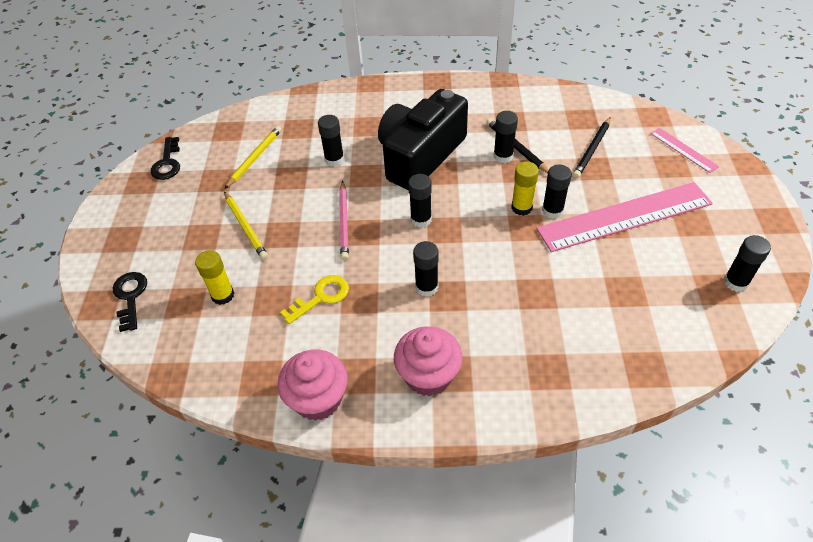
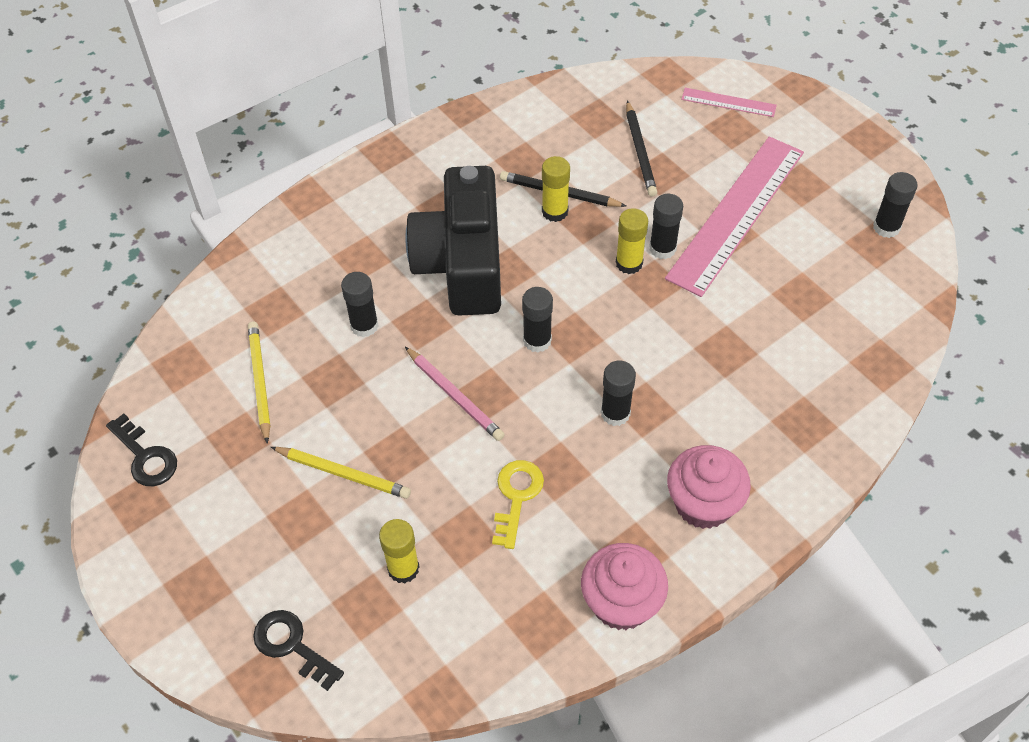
camera: 40 degrees left, 5 degrees up
(503, 156) = (555, 211): black glue stick -> yellow glue stick

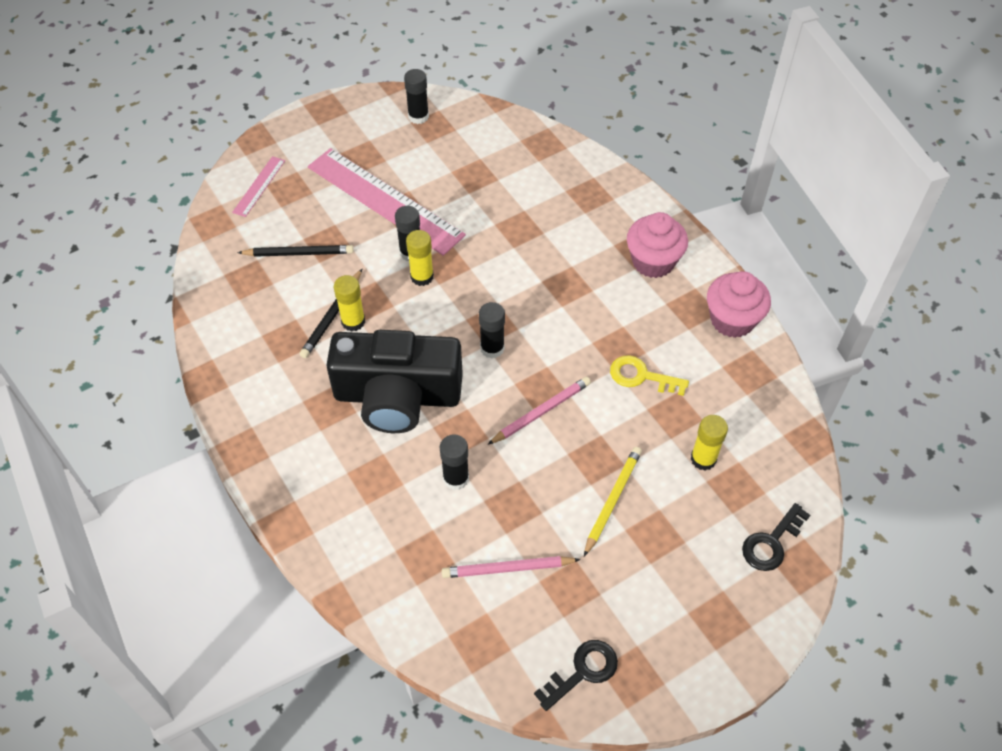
camera: 85 degrees left, 0 degrees up
(260, 381) = (507, 569): yellow pencil -> pink pencil
(615, 413) = (570, 304): black glue stick -> none

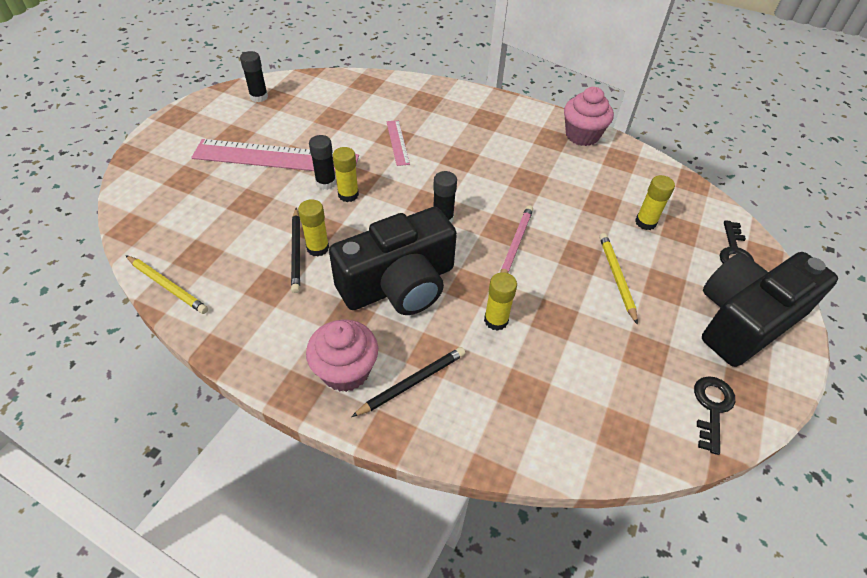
camera: 35 degrees left, 5 degrees down
(207, 297) = (167, 286): none -> yellow pencil
(259, 186) = (156, 186): pink ruler -> pink ruler (397, 142)
(299, 253) = (230, 219): black pencil -> black pencil (412, 382)
(456, 478) = (496, 320): black glue stick -> yellow glue stick
(507, 569) = (592, 364): pink pencil -> none
(641, 376) = (559, 191): yellow key -> none
(653, 262) = (502, 122): pink cupcake -> pink cupcake (345, 370)
(705, 615) = (745, 320): none -> black camera

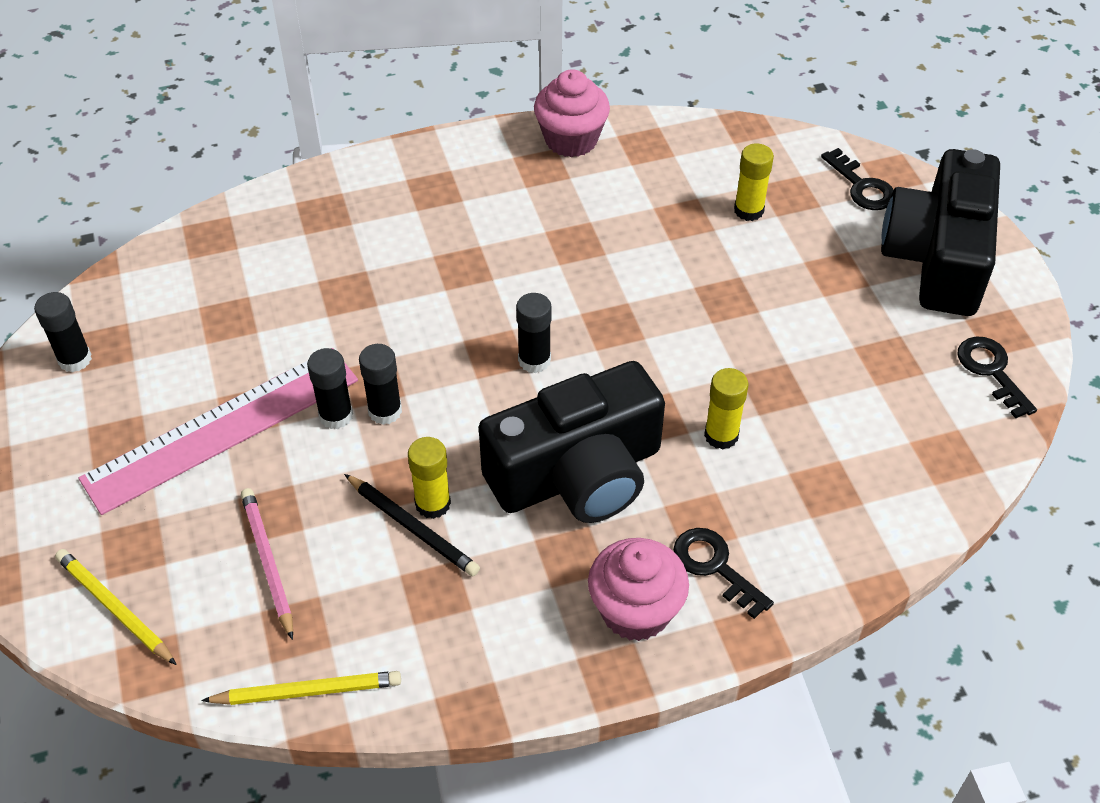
camera: 40 degrees left, 0 degrees up
(348, 195) = (385, 411): yellow glue stick -> black glue stick
(397, 142) = (360, 297): pink ruler -> none
(399, 284) = (578, 474): black camera -> black camera turned 45 degrees clockwise
(412, 382) = (715, 566): black pencil -> black key
(515, 244) = (646, 333): pink pencil -> pink pencil (268, 562)
(616, 277) = (784, 297): yellow pencil -> yellow pencil (115, 608)

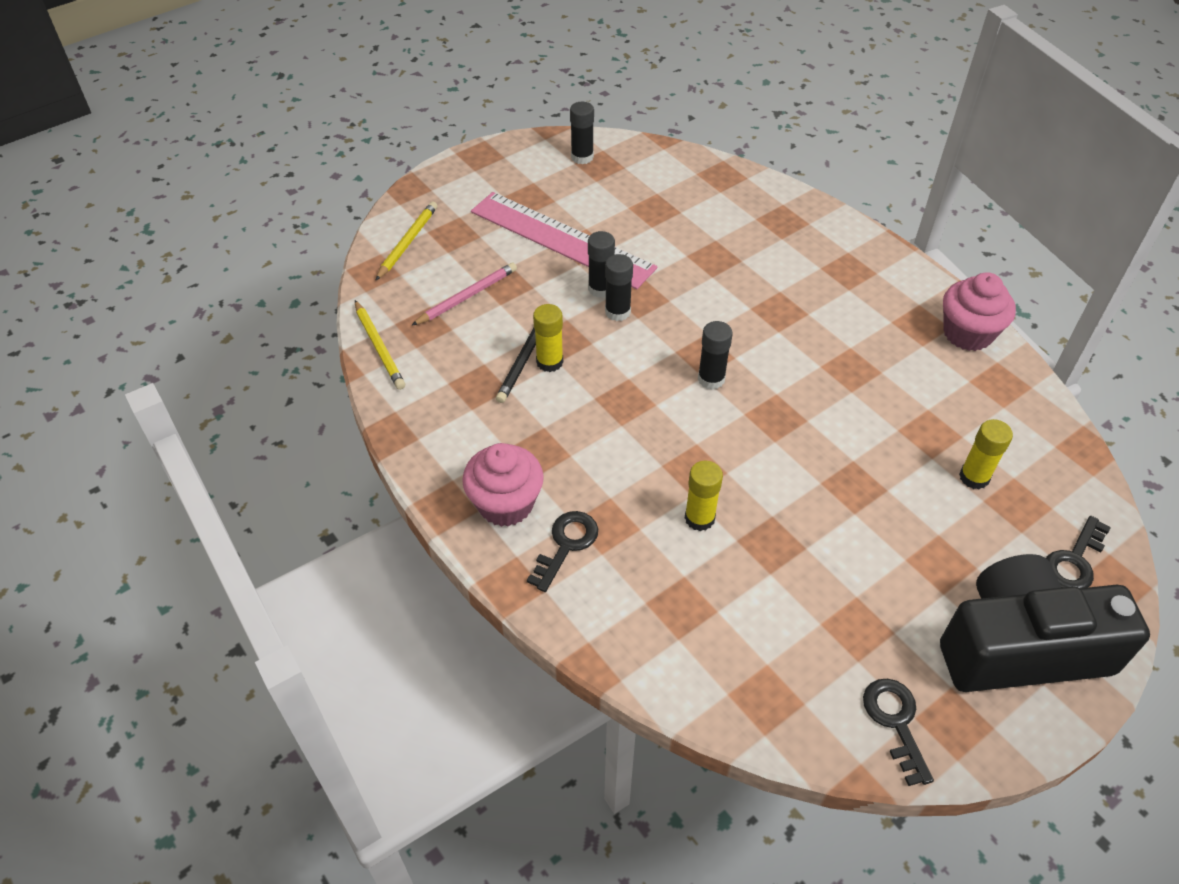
camera: 70 degrees right, 0 degrees up
(578, 474) = (615, 435): black camera -> none
(991, 371) = (895, 722): black key -> black key turned 60 degrees counterclockwise

